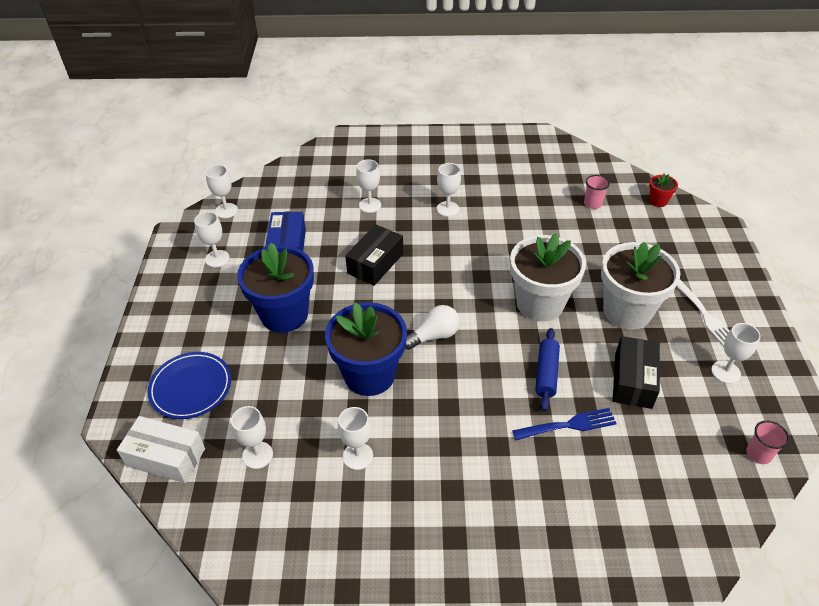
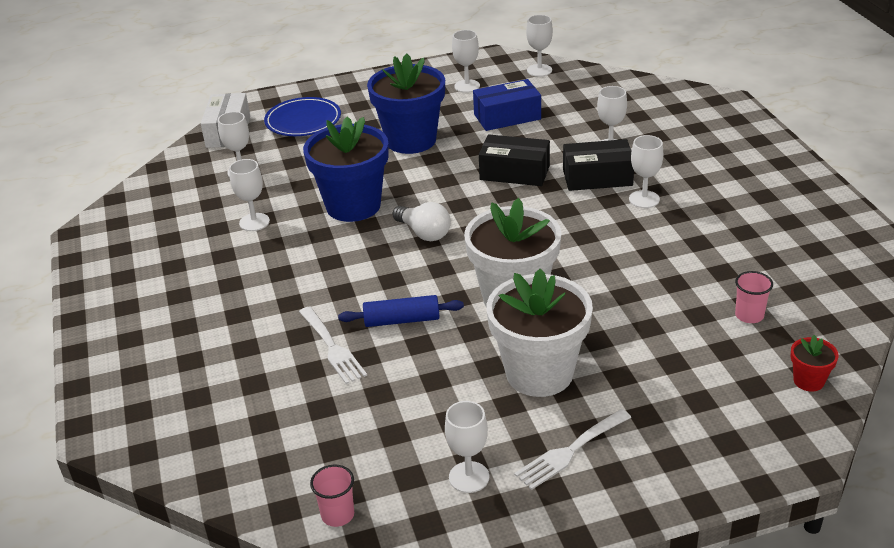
camera: 75 degrees right, 10 degrees down
(569, 425) = (332, 347): blue fork -> white fork
(633, 380) = (419, 391): black box -> black box (597, 177)

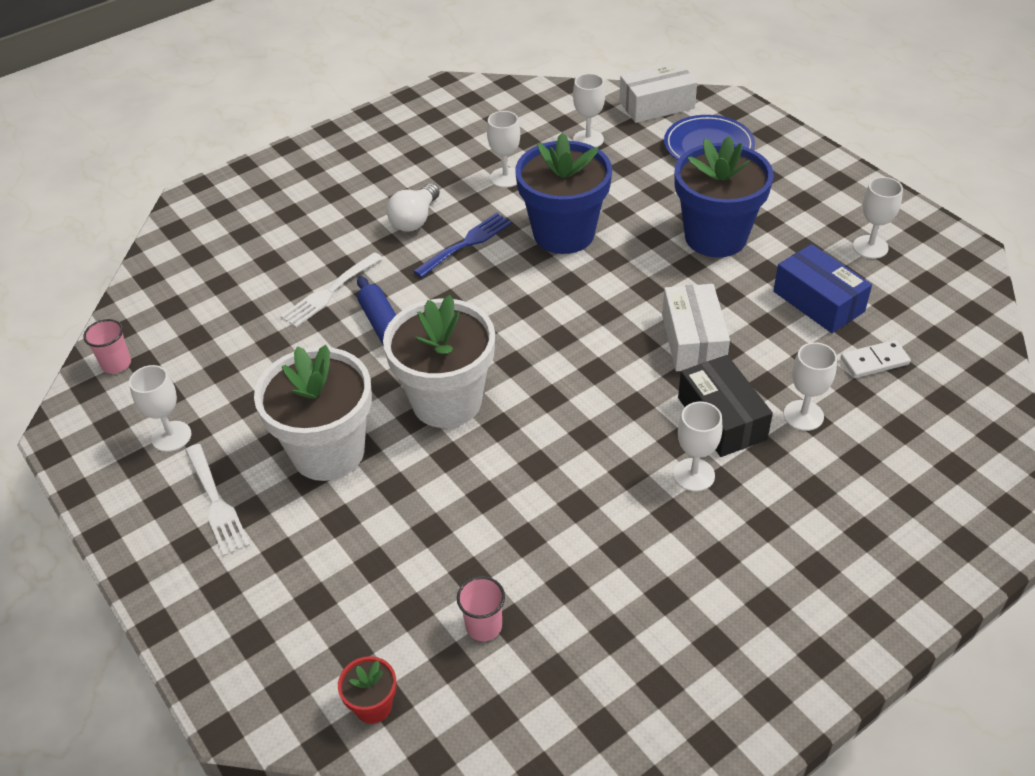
camera: 70 degrees right, 10 degrees up
(326, 257) = (466, 243): none -> blue fork
(424, 233) = (537, 300): white light bulb -> white light bulb (415, 219)
(514, 172) = (693, 340): black box -> white box
(539, 70) = (959, 301): white goblet -> none
(570, 451) = (216, 503): white fork -> white fork turned 150 degrees counterclockwise
(575, 111) = (874, 361): none -> white domino

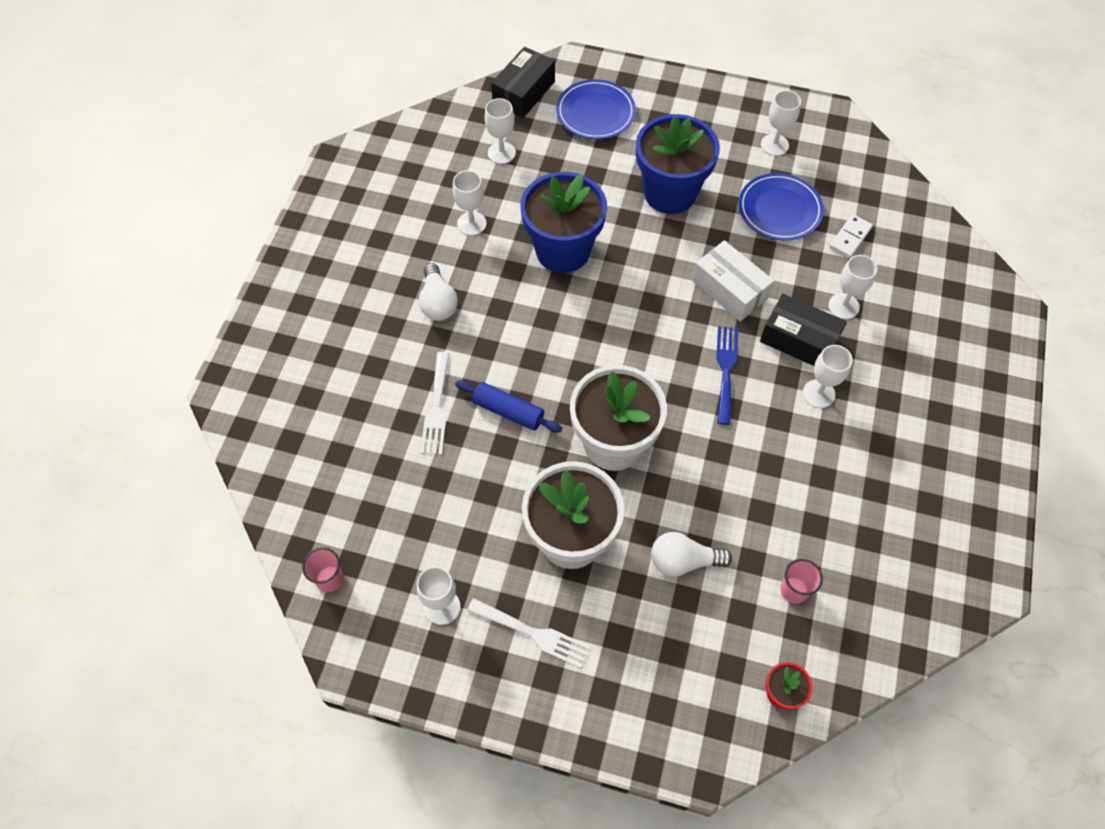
camera: 40 degrees left, 15 degrees up
(405, 532) = (683, 561): none -> white light bulb
(466, 243) = (499, 301): blue fork -> blue fork (725, 370)
(656, 105) = (524, 93): white box -> black box
(818, 301) = (779, 210): blue box -> blue plate

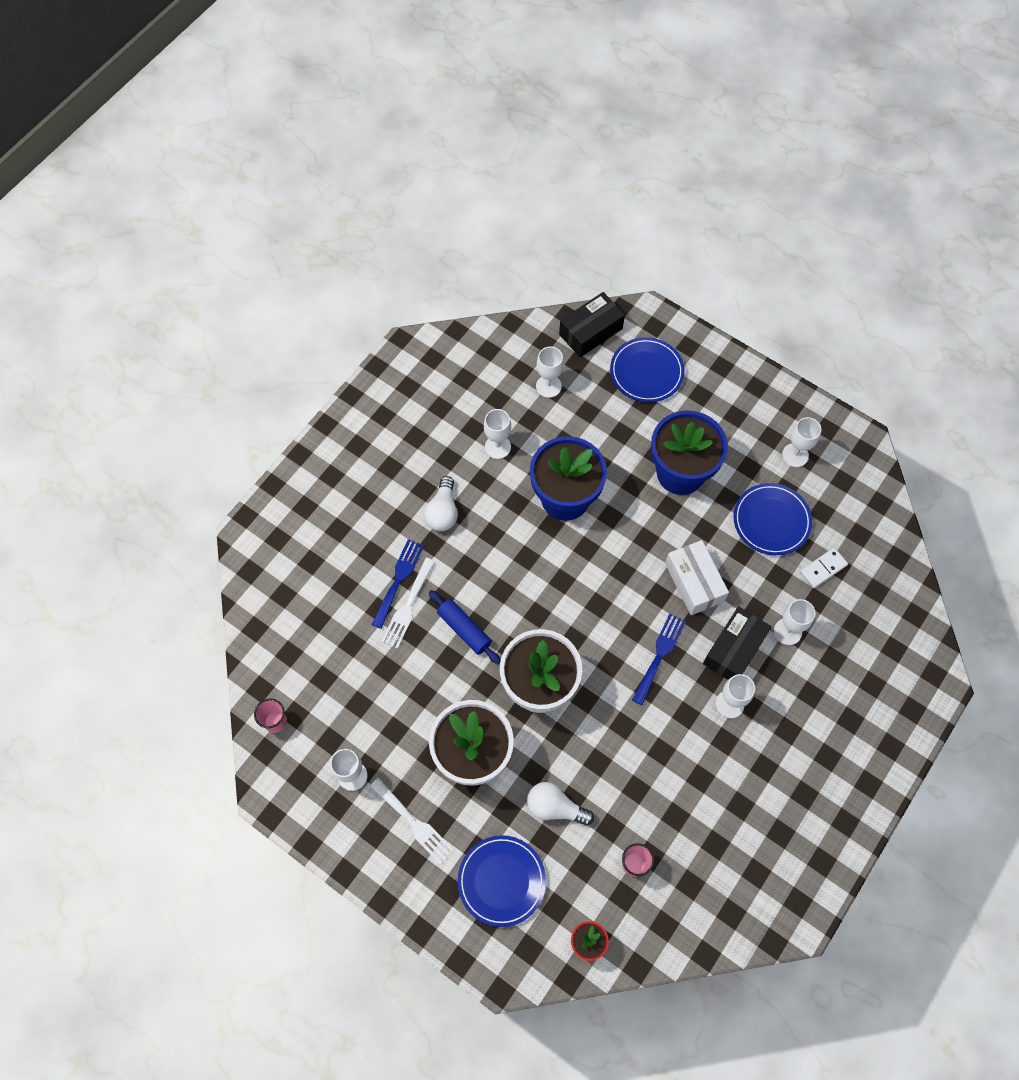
camera: 20 degrees right, 5 degrees up
(415, 384) = (398, 579): none -> blue fork
(658, 661) = (501, 881): none -> blue plate
(799, 340) = (734, 649): black box -> black box turned 75 degrees clockwise

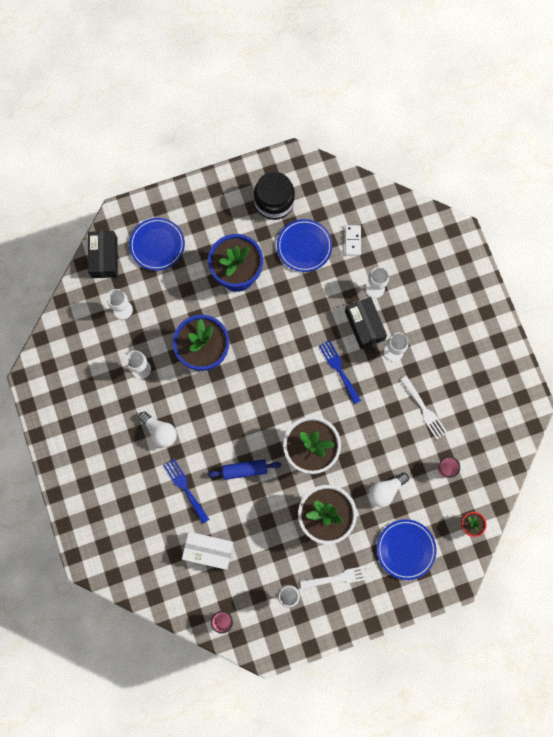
camera: 55 degrees left, 10 degrees up
(408, 606) = (206, 494): white fork -> white fork (424, 410)
(694, 582) = (310, 318): white box -> white box (208, 551)
(795, 455) = (274, 202): white goblet -> black jar

